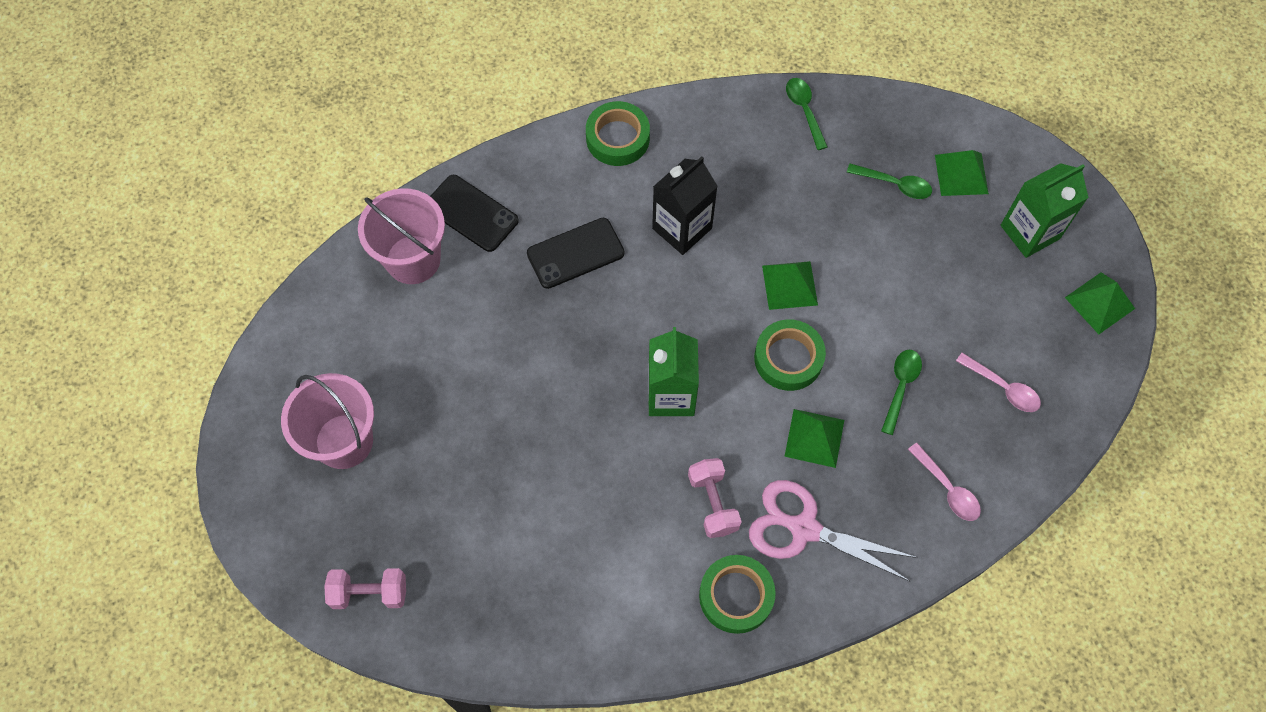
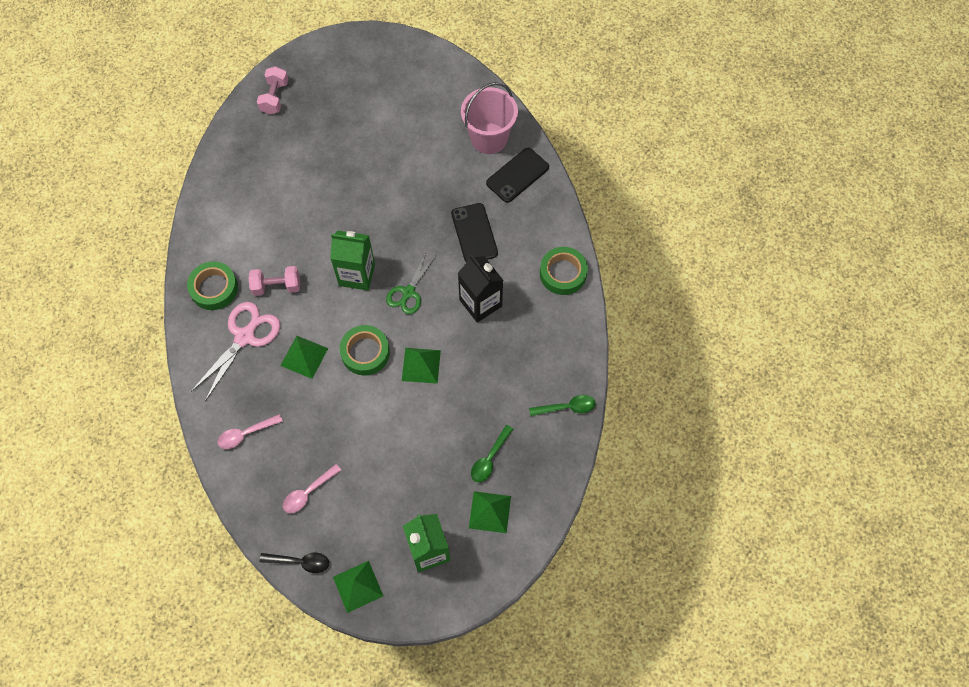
camera: 100 degrees right, 0 degrees up
(344, 441) = (371, 92): pink bucket -> none
(685, 321) = (408, 292): none -> green scissors
(900, 387) = (326, 422): green spoon -> none
(1094, 376) = (300, 562): none -> black spoon

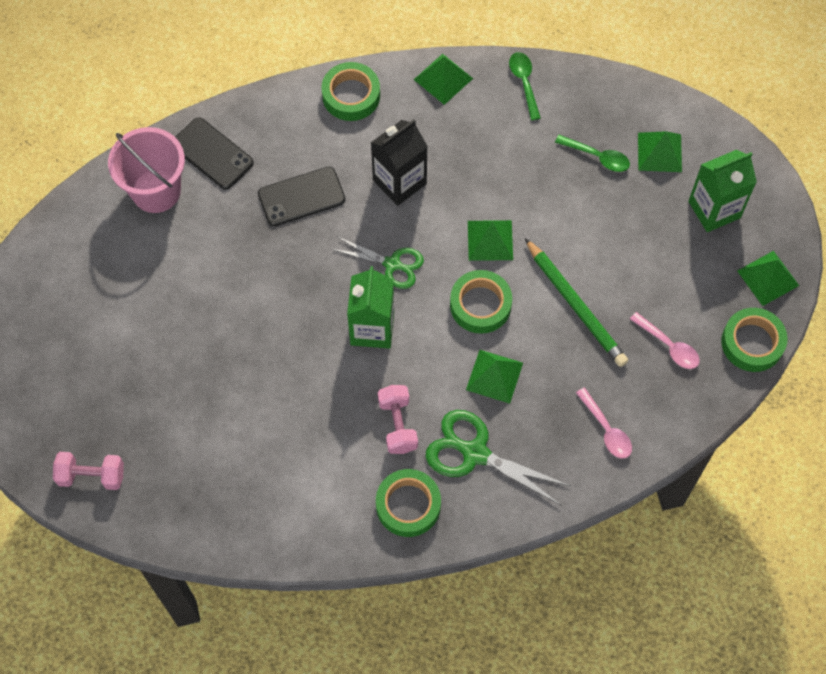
camera: 95 degrees left, 0 degrees up
(245, 337) = (475, 453): pink scissors -> green scissors
(300, 562) = (752, 343): black spoon -> green tape
(354, 424) = (576, 305): none -> green pencil
(574, 343) = (443, 79): none -> green pyramid

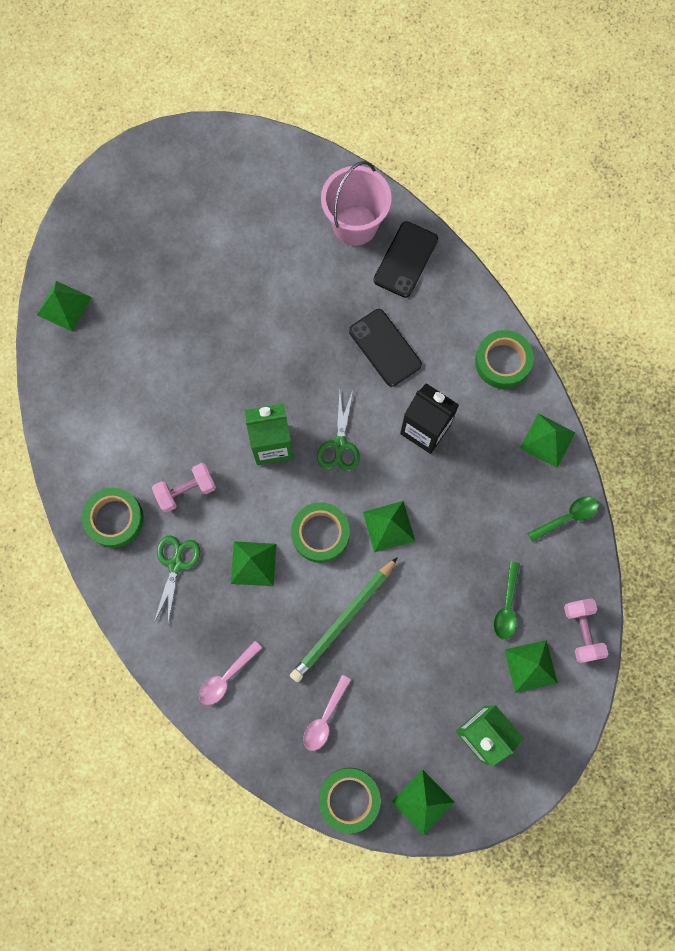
camera: 75 degrees right, 10 degrees up
(91, 476) = (82, 257): pink dumbbell -> pink dumbbell (582, 631)
(144, 508) = (64, 306): none -> green pyramid
(475, 453) = (175, 564): green scissors -> green scissors, size x0.66

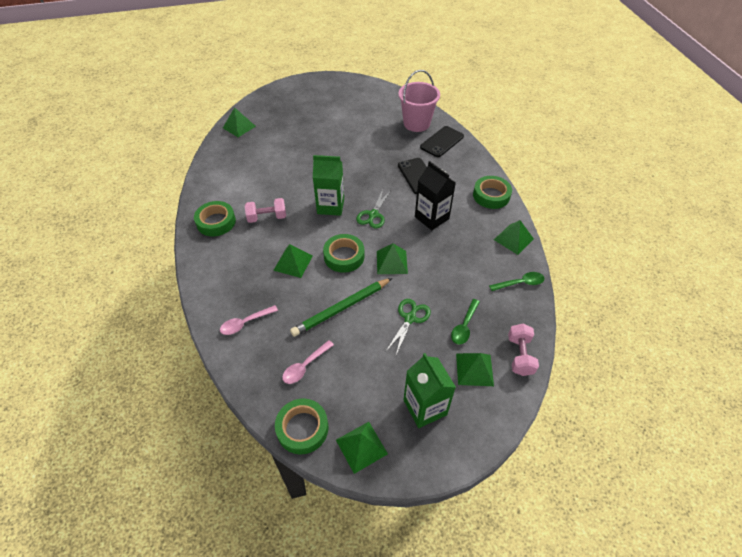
camera: 15 degrees right, 25 degrees down
(175, 564) = (242, 252): green scissors -> green scissors (410, 318)

